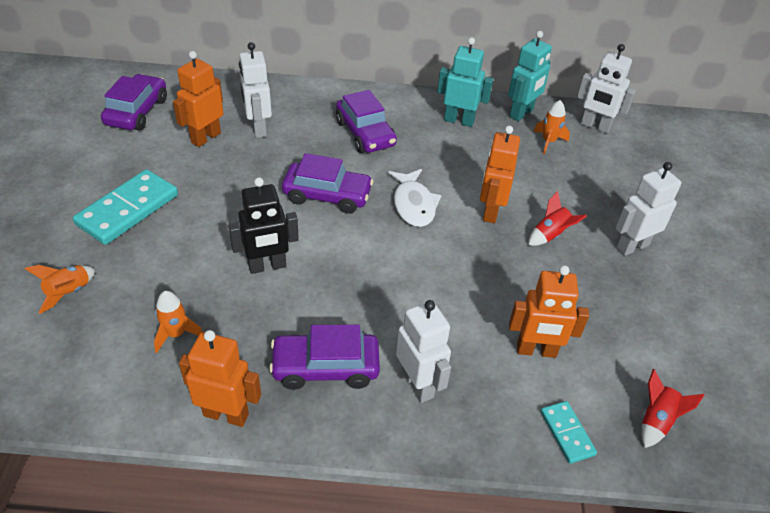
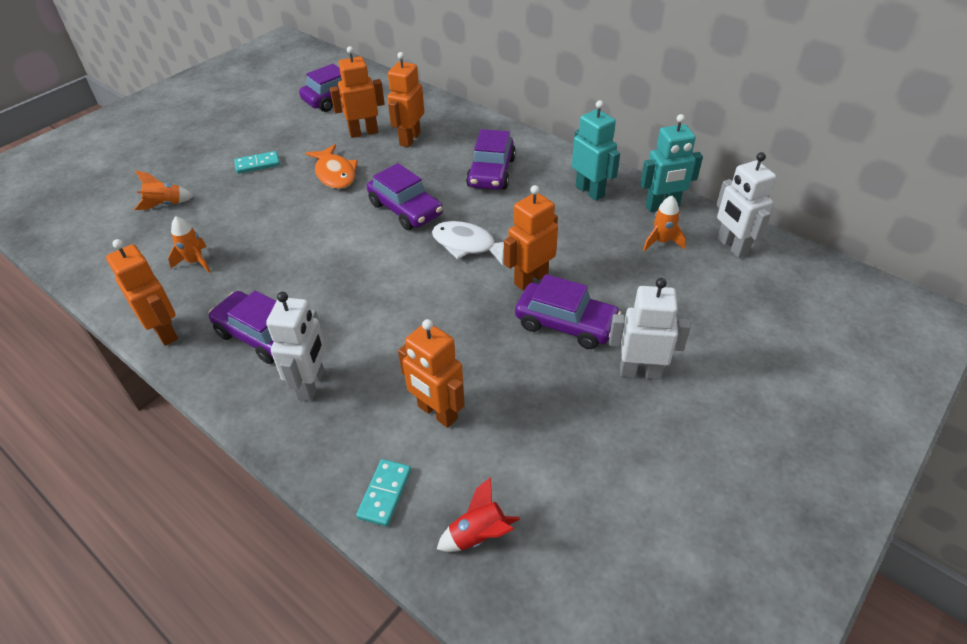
camera: 40 degrees right, 0 degrees up
(128, 210) = (257, 164): turquoise domino -> turquoise domino, size x0.52
(222, 188) = (335, 174): none -> orange fish
(258, 128) = (409, 139): white robot -> orange robot
(267, 266) = (303, 243): black robot -> none
(413, 204) = (468, 245): white fish -> white fish turned 90 degrees clockwise
(550, 235) = (565, 324): red rocket -> purple car

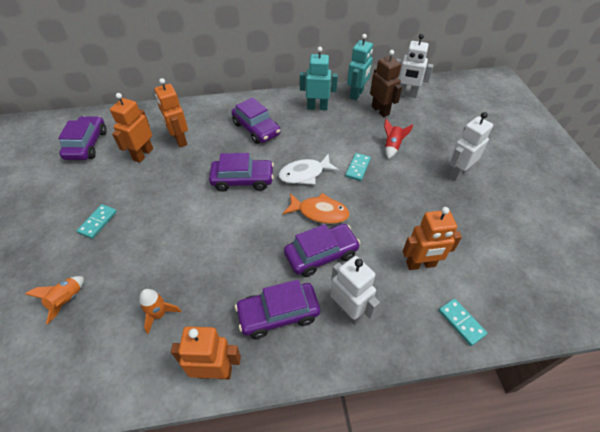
camera: 50 degrees left, 5 degrees up
(335, 174) = (165, 190): orange fish -> orange fish (319, 212)
(479, 535) = (516, 297): red rocket -> red rocket (392, 147)
(530, 279) = (358, 168): orange robot -> turquoise domino
(565, 324) = (403, 176): purple car -> purple car (321, 254)
(661, 242) = (380, 110): orange rocket -> brown robot

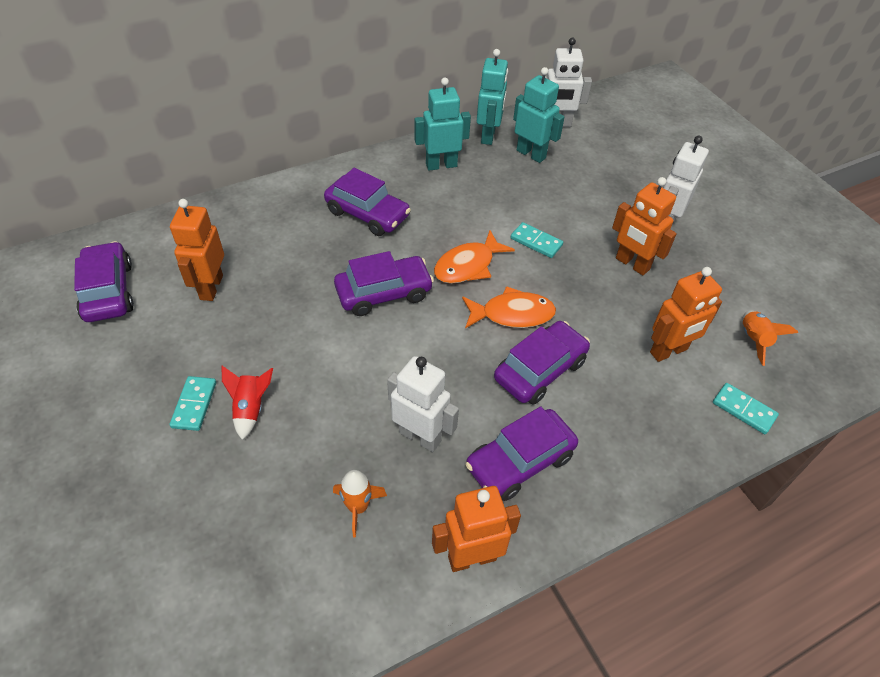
camera: 20 degrees left, 0 degrees up
(67, 300) = (209, 527): orange rocket -> orange rocket (753, 340)
(180, 140) = (258, 253): orange robot -> orange robot (632, 264)
(304, 174) = (468, 266): white fish -> orange fish
(348, 311) = (606, 433): white robot -> white robot (420, 436)
(358, 168) = (536, 242): turquoise domino -> turquoise domino turned 60 degrees counterclockwise
(380, 110) = (531, 154): brown robot -> turquoise robot
(392, 147) = (569, 203): red rocket -> red rocket (250, 408)

